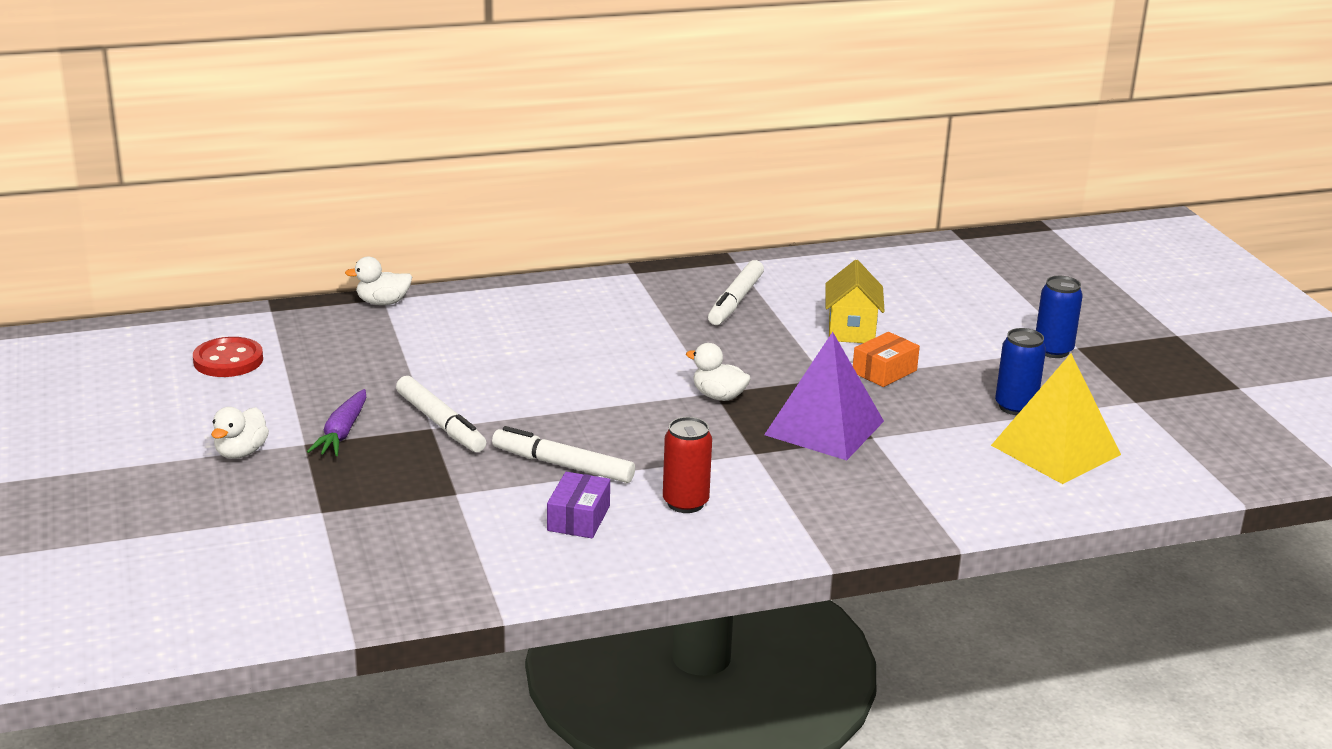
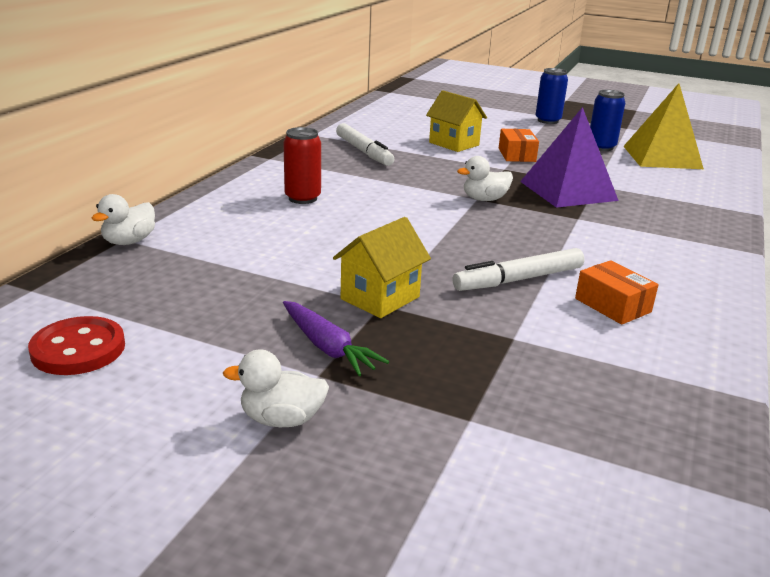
camera: 50 degrees left, 0 degrees up
(241, 452) = (282, 419): white duck -> white duck turned 120 degrees clockwise
(440, 423) = (380, 298): white marker -> yellow house
(578, 518) = (612, 305): purple box -> orange box
(685, 503) = (627, 262): red can -> red can (302, 198)

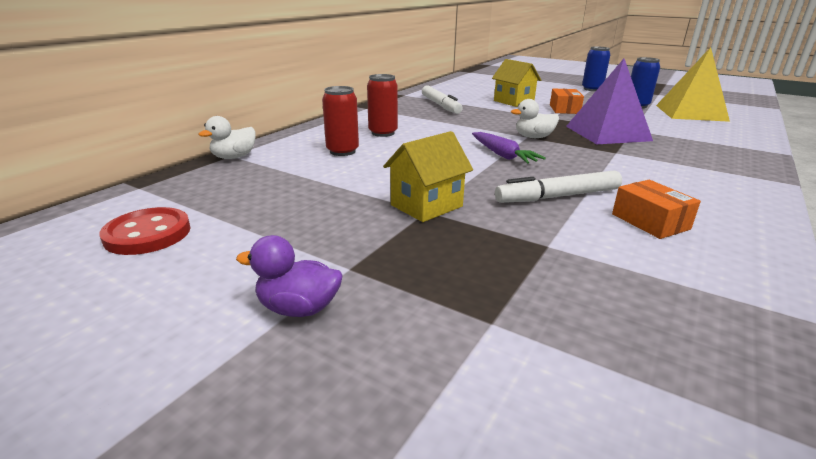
camera: 10 degrees right, 0 degrees up
(261, 228) = (342, 151): none -> red can
(282, 419) = (298, 308): white duck -> purple duck
(327, 347) = (366, 244): purple carrot -> purple carrot (502, 155)

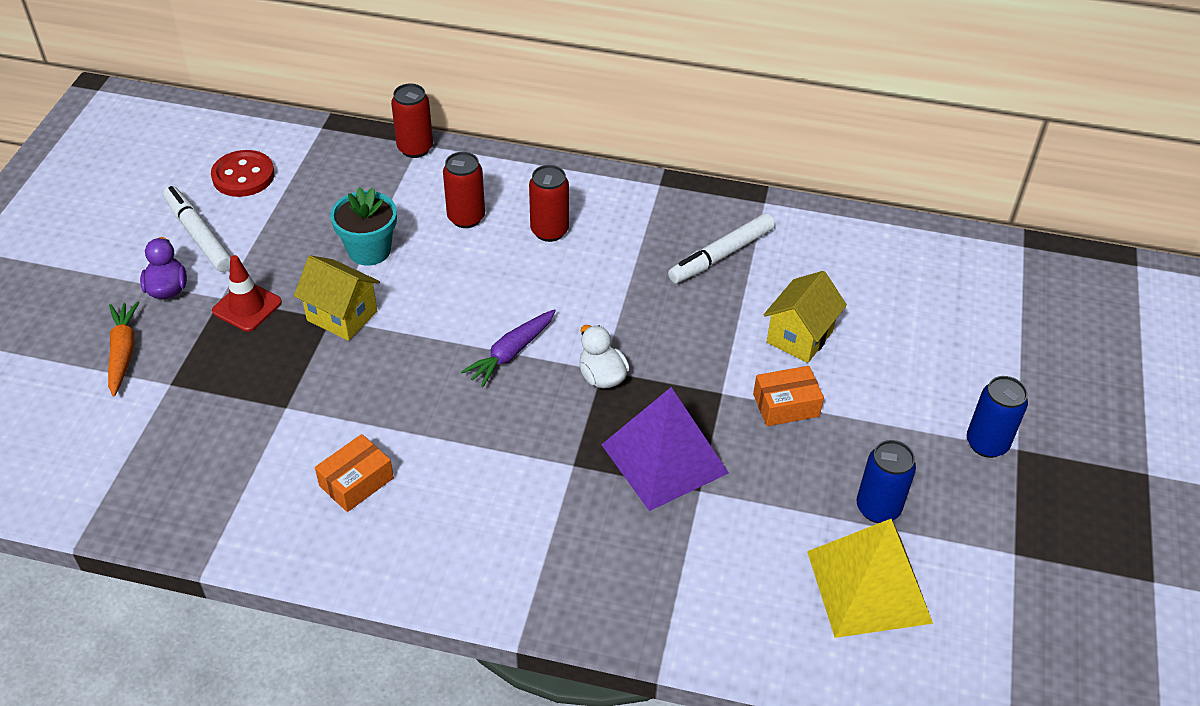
camera: 70 degrees right, 20 degrees up
(234, 157) = (415, 148): white duck -> red can
(346, 186) = (369, 250): none -> turquoise flower pot
(378, 253) = (247, 307): none -> red traffic cone
(408, 365) = (123, 352): none -> orange carrot
(558, 196) = (397, 410): white marker -> white marker (199, 235)

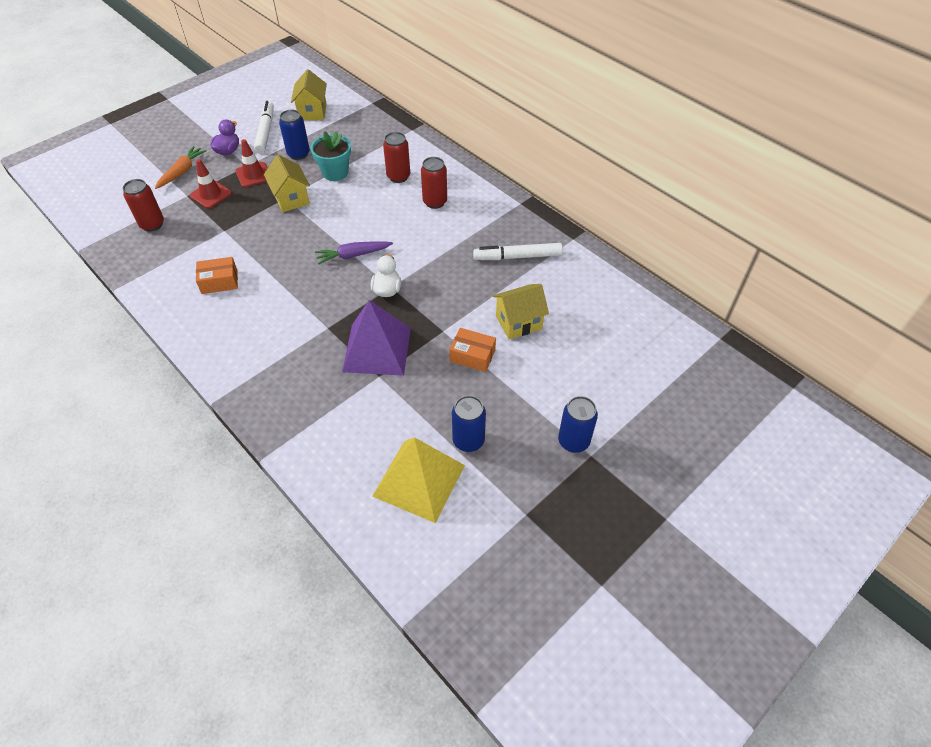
camera: 35 degrees right, 5 degrees up
(209, 365) = (211, 194): none -> red traffic cone
(243, 176) = (312, 112): red button -> yellow house
(286, 247) = (298, 154): none -> blue can
(415, 148) = (407, 131): red can -> red can (152, 224)

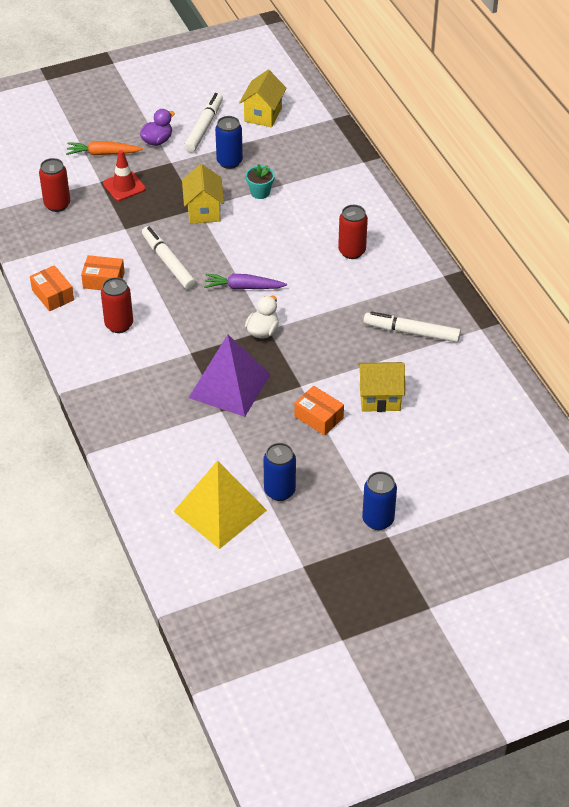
camera: 20 degrees right, 5 degrees down
(173, 308) = (53, 295): none -> orange box
(182, 172) = (103, 153): orange carrot -> orange carrot turned 135 degrees counterclockwise
(253, 175) = (174, 174): red traffic cone -> none
(276, 251) = (168, 263): none -> white marker
(335, 172) = (260, 192): turquoise flower pot -> turquoise flower pot, size x0.66
(398, 177) = (325, 213): red can -> red can (119, 325)

